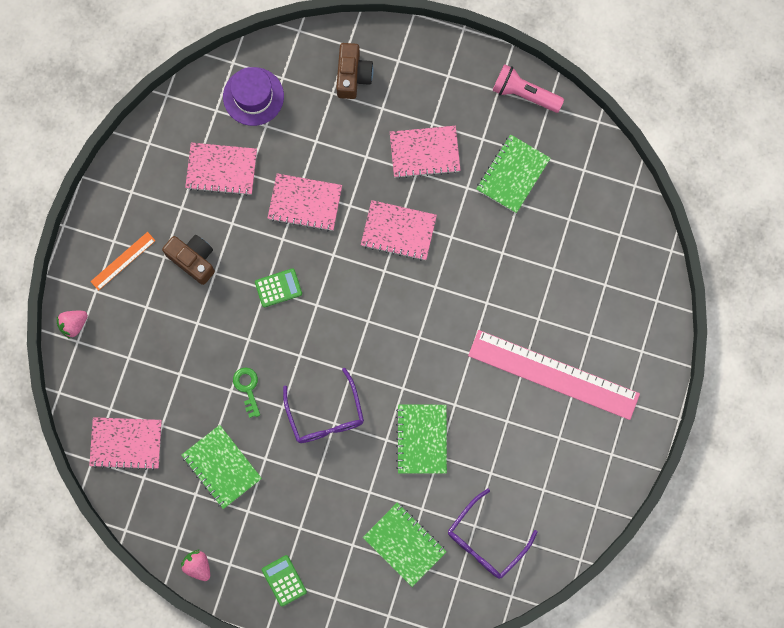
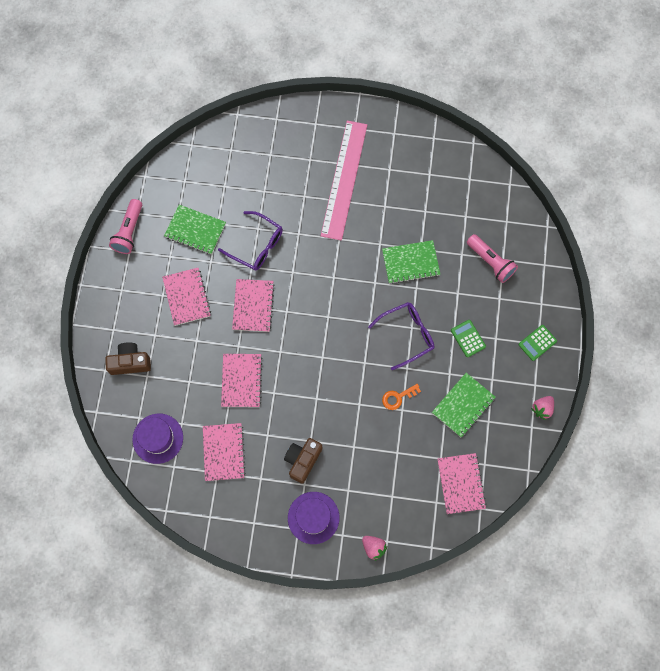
camera: 100 degrees left, 5 degrees down
(123, 261) = (313, 517): orange ruler -> purple hat
(247, 388) = (398, 397): green key -> orange key
(278, 288) = (314, 388): green calculator -> green calculator (468, 338)
(404, 544) = (490, 262): green notebook -> pink flashlight
(486, 540) = (475, 207): purple glasses -> purple glasses (257, 245)

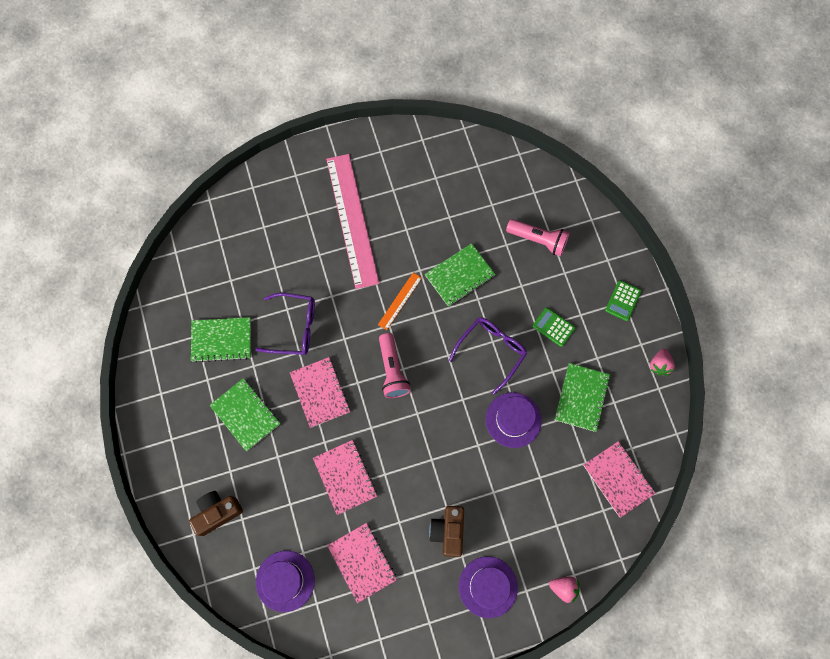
camera: 25 degrees left, 0 degrees up
(129, 231) = (151, 372): pink flashlight -> pink flashlight (392, 370)
(186, 297) = (245, 415): pink notebook -> green notebook
(351, 261) = (400, 301): none -> orange ruler
(398, 397) = (513, 420): orange key -> purple hat

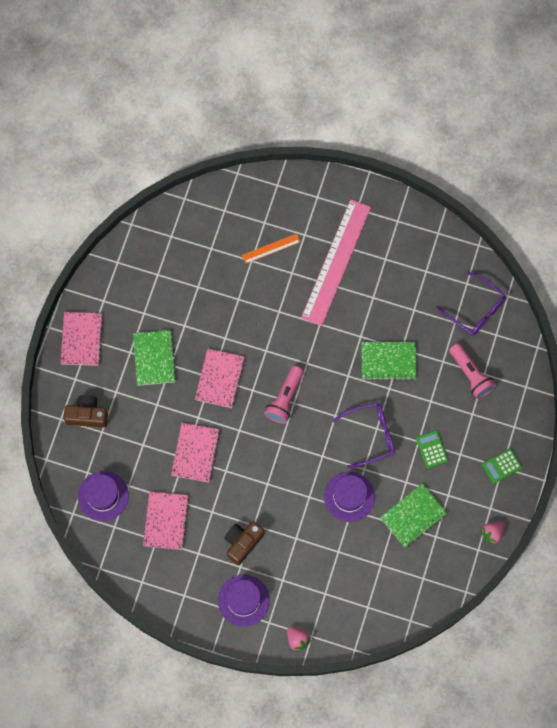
camera: 35 degrees right, 0 degrees up
(221, 340) = (174, 290): green notebook -> none
(294, 327) = (234, 317): purple glasses -> purple glasses (475, 310)
(400, 301) = (328, 350): orange ruler -> orange ruler (271, 248)
(618, 479) = (395, 593): pink notebook -> pink notebook (81, 339)

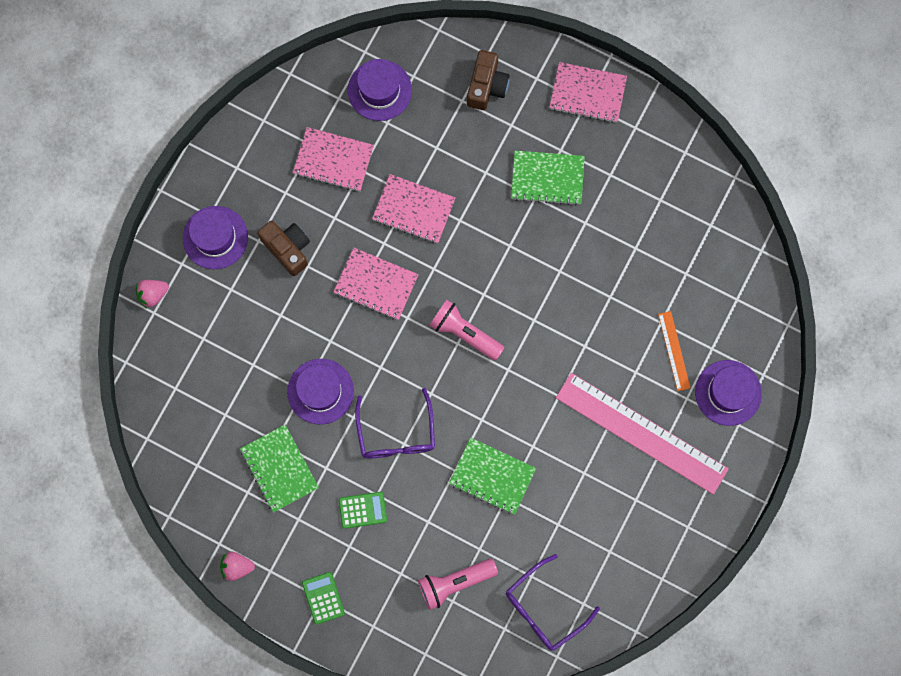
camera: 100 degrees right, 5 degrees up
(219, 379) = (506, 255): pink notebook -> pink notebook (376, 284)
(295, 207) = (728, 392): none -> purple hat
(388, 361) = (492, 476): green notebook -> green notebook turned 75 degrees counterclockwise
(492, 533) = (237, 566): pink strawberry -> pink strawberry turned 60 degrees counterclockwise

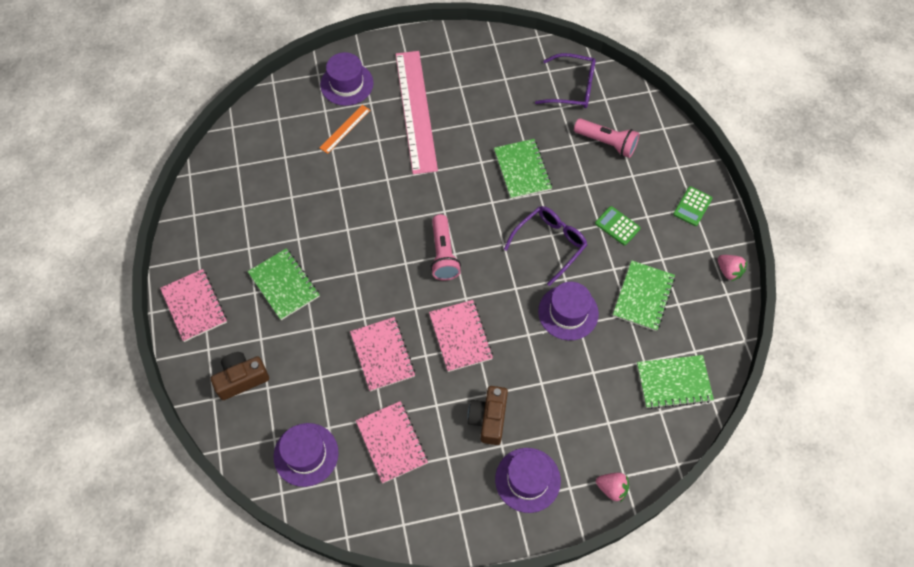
camera: 130 degrees left, 15 degrees down
(187, 422) = (674, 382): none -> green notebook

